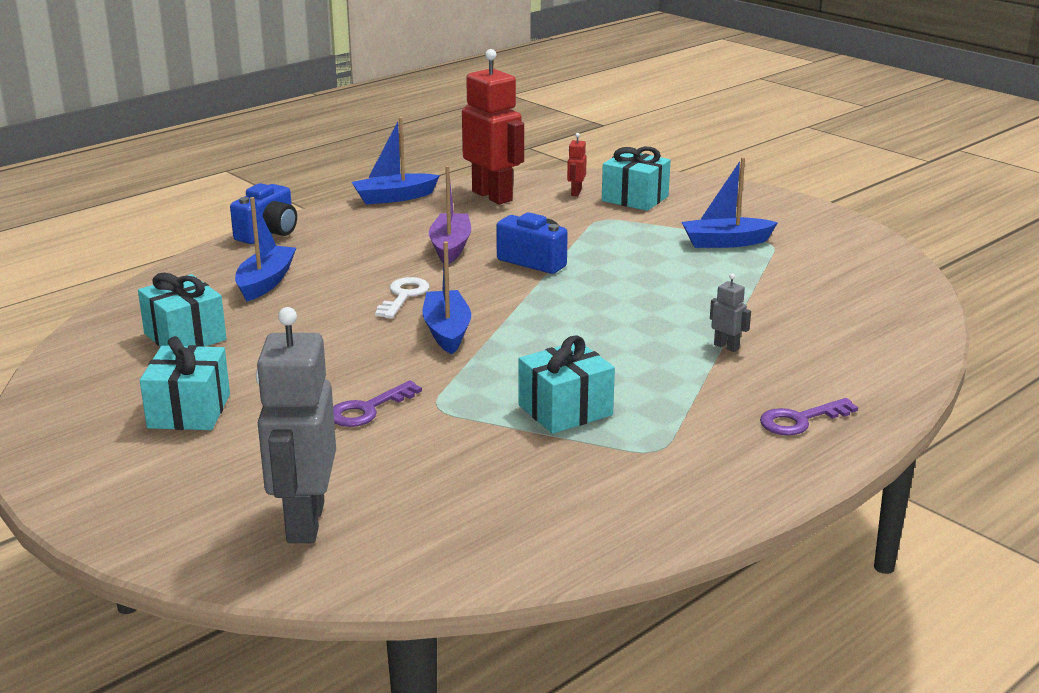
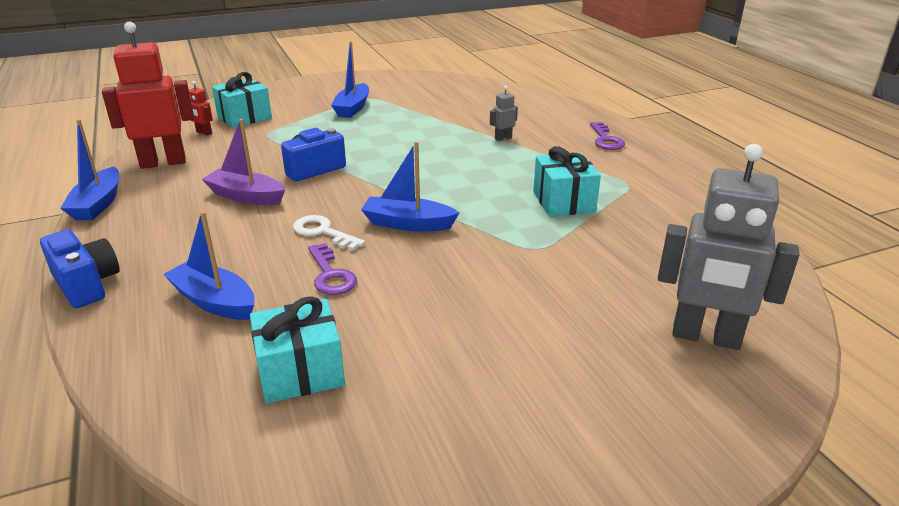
camera: 70 degrees left, 5 degrees up
(189, 411) = (479, 385): turquoise gift -> none
(368, 409) = (525, 280): purple key -> purple key (331, 275)

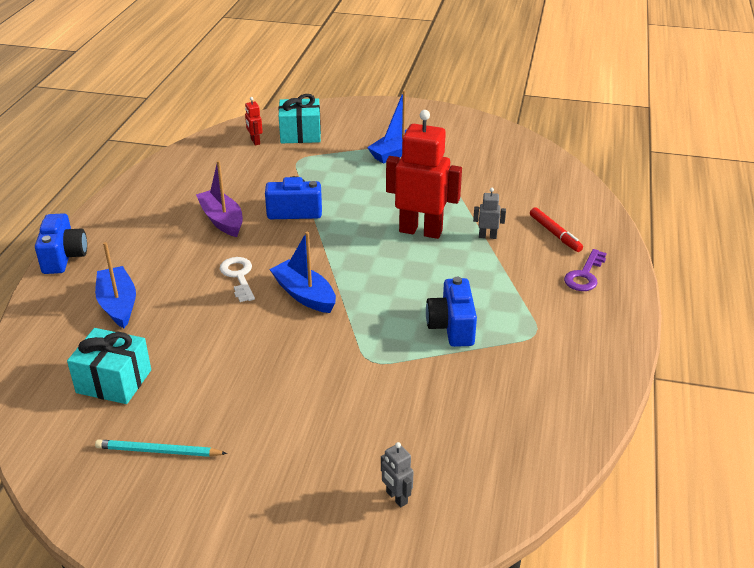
camera: 35 degrees right, 5 degrees up
(98, 204) = (126, 189): blue boat -> none
(163, 162) = (199, 163): red robot -> red robot (420, 231)
(331, 275) = (205, 316): purple key -> none
(440, 412) = (158, 451): none -> turquoise pencil
(549, 123) = (555, 234): none -> red marker
(563, 202) = (452, 327): turquoise gift -> blue camera
(705, 337) = (396, 498): grey robot -> grey robot, size x0.42

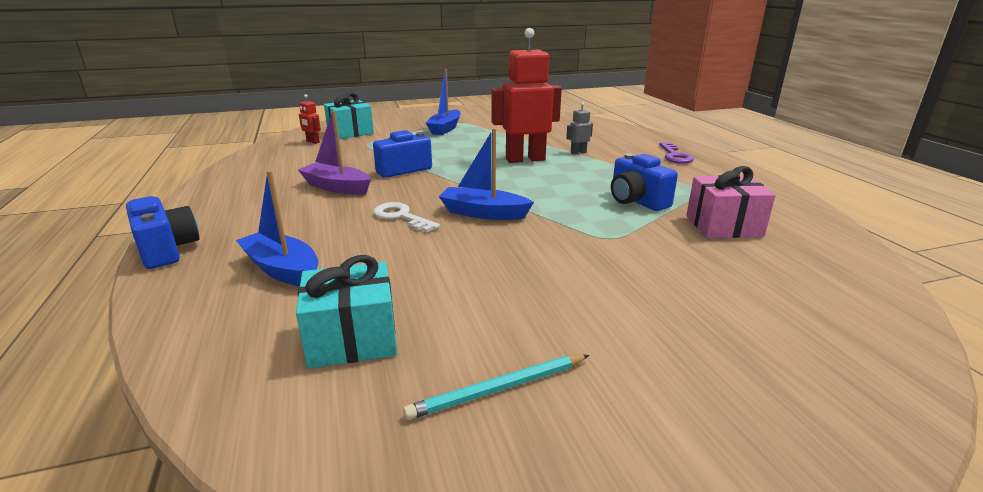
camera: 30 degrees left, 10 degrees down
(396, 498) = (802, 327): grey robot -> none
(487, 385) = (723, 226): none -> pink gift
(555, 234) = (621, 143): red marker -> none

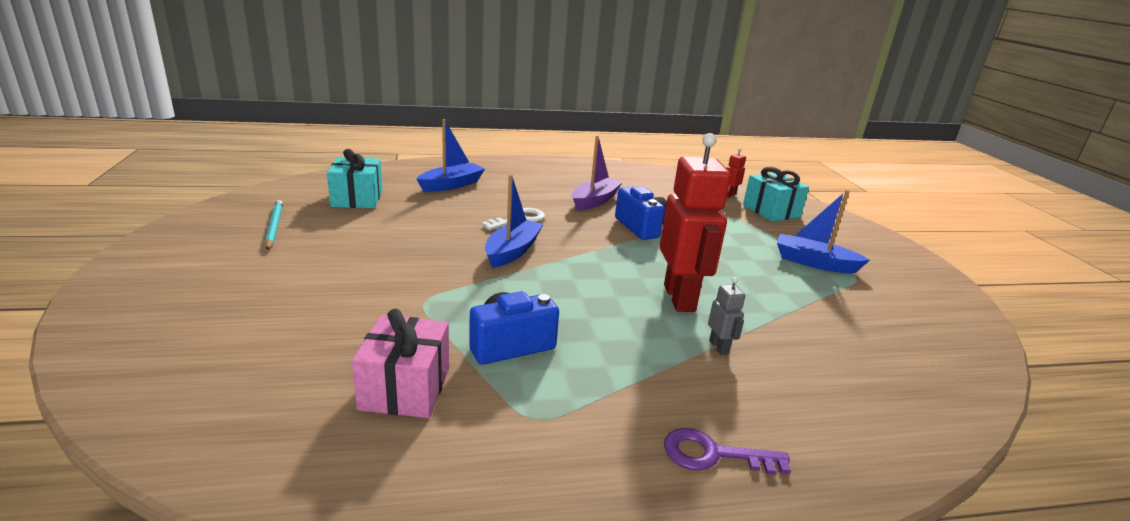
camera: 95 degrees right, 0 degrees up
(167, 250) = (497, 161): blue camera -> none

